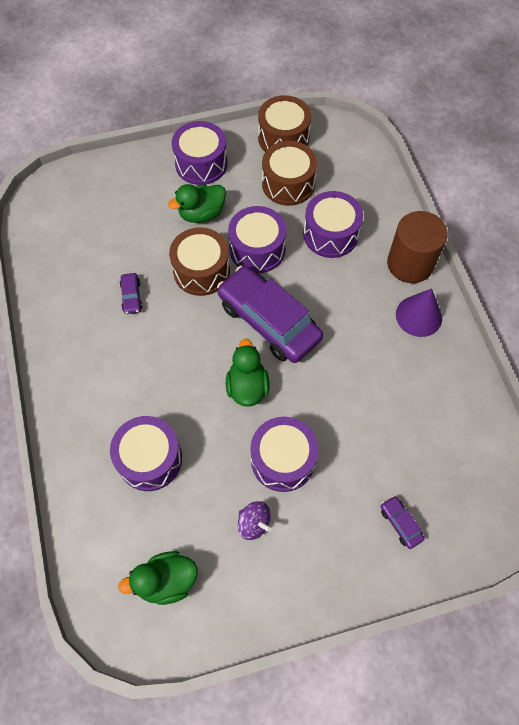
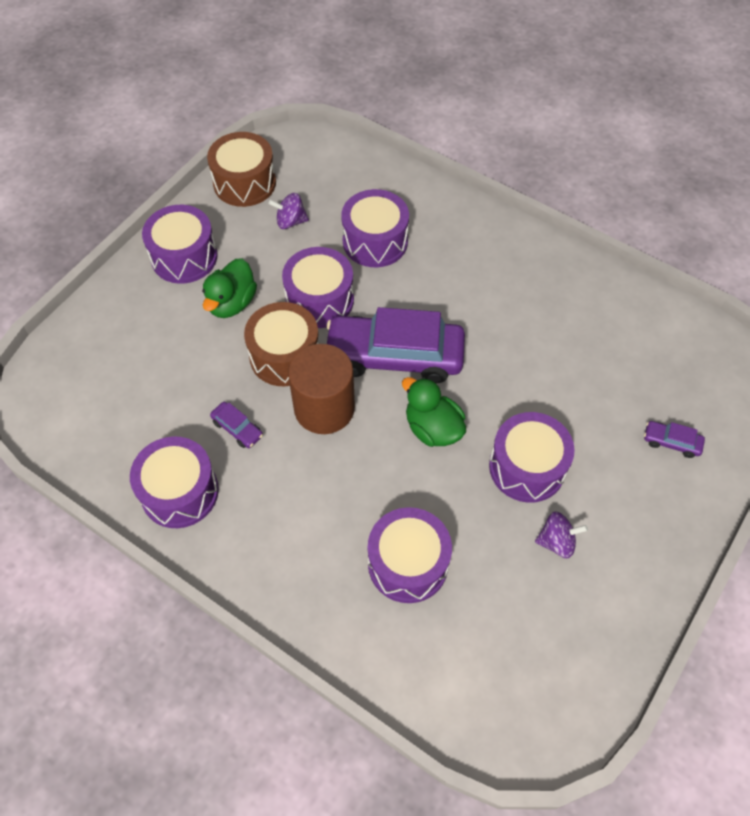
camera: 40 degrees left, 5 degrees down
(65, 310) = (179, 492): none -> purple drum
(166, 581) = (532, 658): green duck -> none
(288, 184) = (290, 221): brown drum -> purple spinning top
(410, 264) = (469, 221): brown cylinder -> brown cylinder (324, 408)
(418, 316) = (519, 260): purple cone -> none

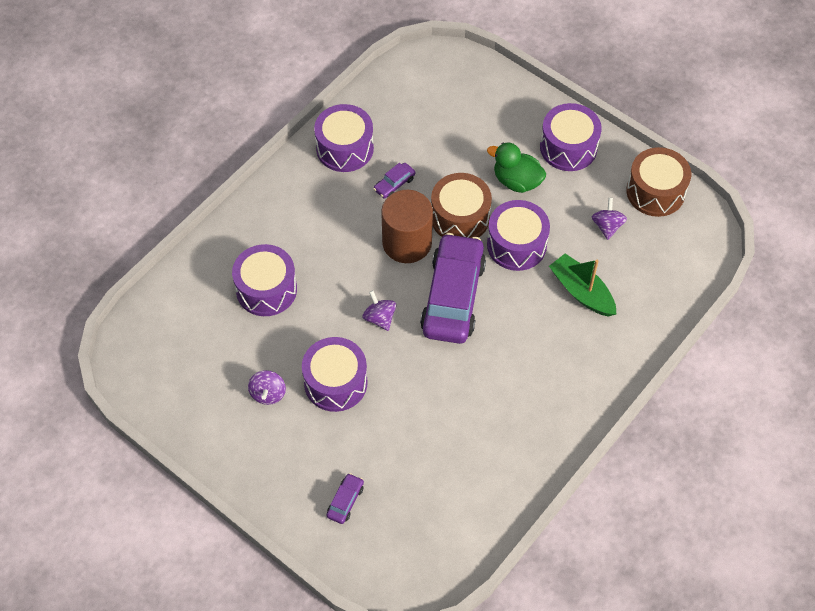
camera: 95 degrees right, 0 degrees up
(375, 241) = (581, 292): purple drum -> green boat
(433, 428) = (379, 318): green duck -> purple spinning top

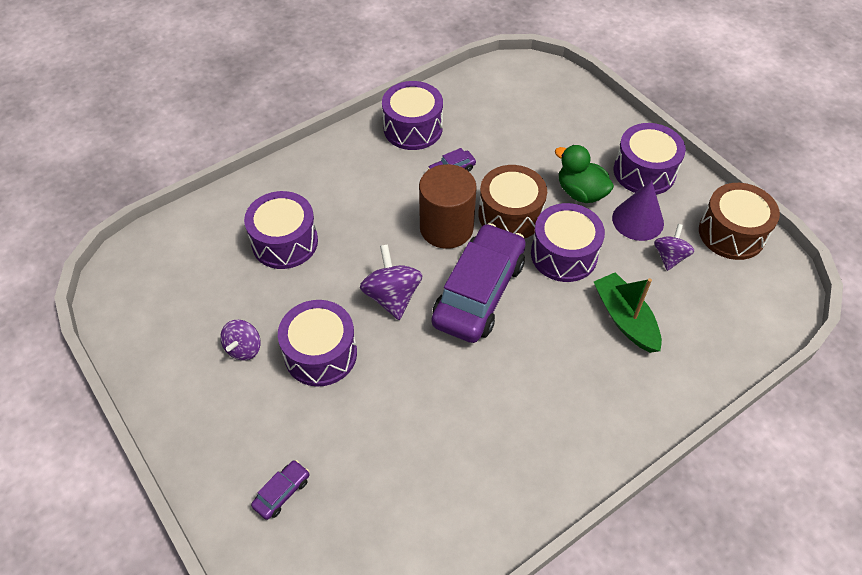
camera: 15 degrees right, 5 degrees down
(379, 318) = (392, 297): purple spinning top -> purple spinning top, size x1.53
(573, 197) = (638, 220): none -> purple cone

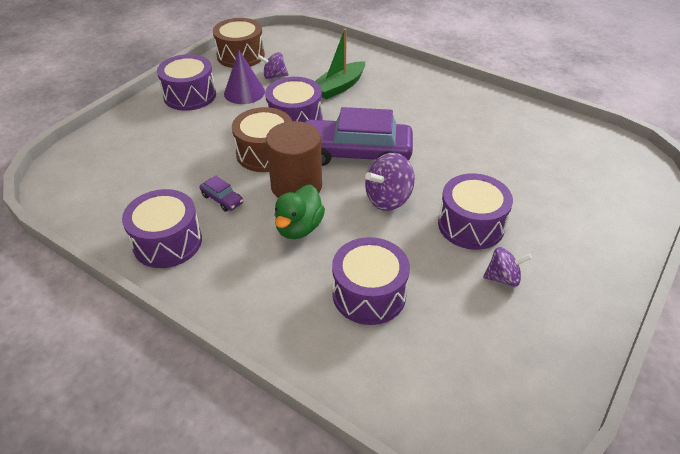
camera: 110 degrees left, 10 degrees down
(282, 492) = (593, 208): purple car -> none
(580, 192) = (224, 122): green duck -> green duck (299, 228)

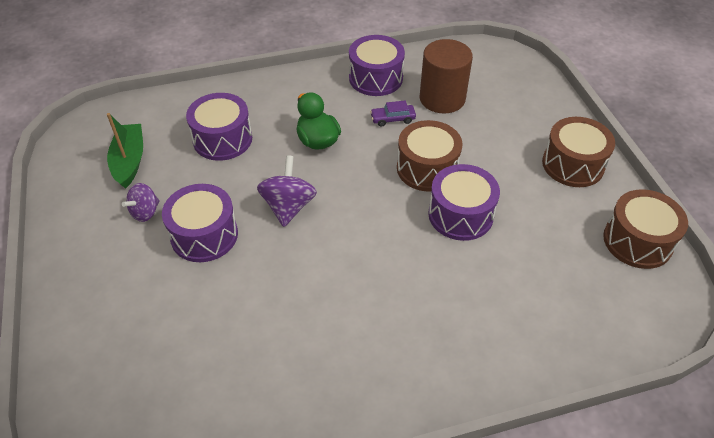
camera: 130 degrees right, 5 degrees up
(190, 95) = (573, 164): purple drum -> brown drum
(244, 92) = (546, 204): purple cone -> none
(274, 76) = (563, 245): purple spinning top -> none
(296, 186) = (364, 164): brown cylinder -> brown cylinder (442, 98)
(339, 87) = (493, 287): green boat -> green boat (129, 161)
(355, 153) = (366, 225): purple car -> none

